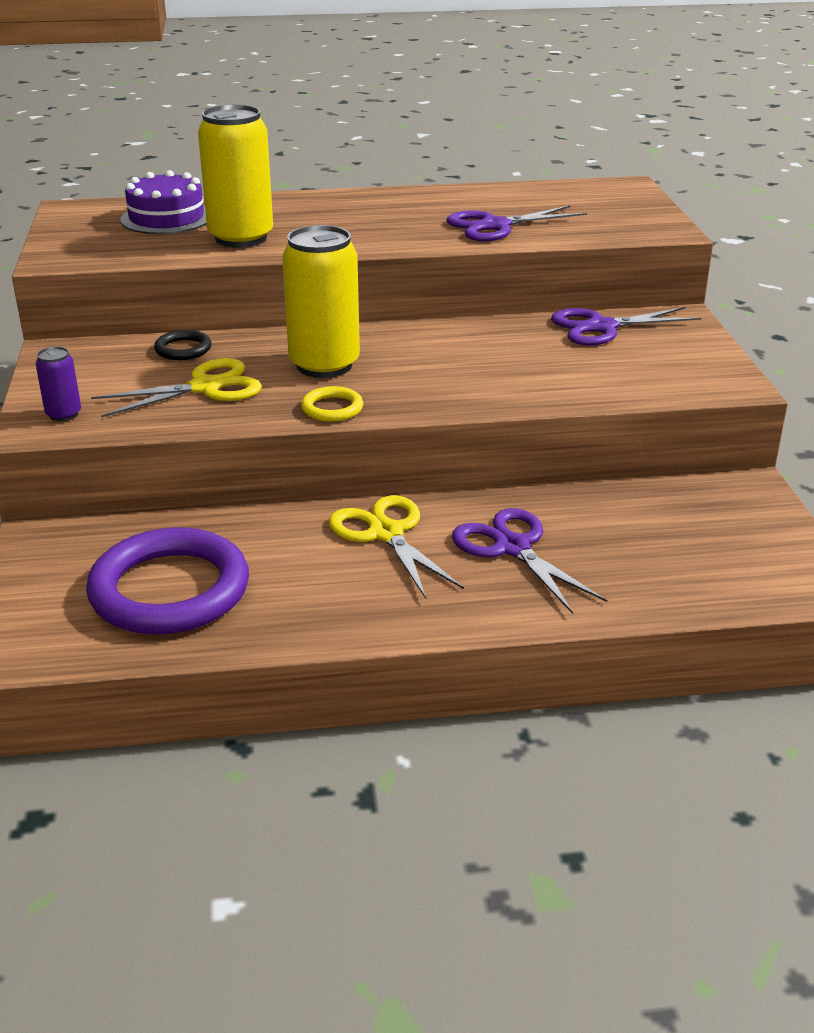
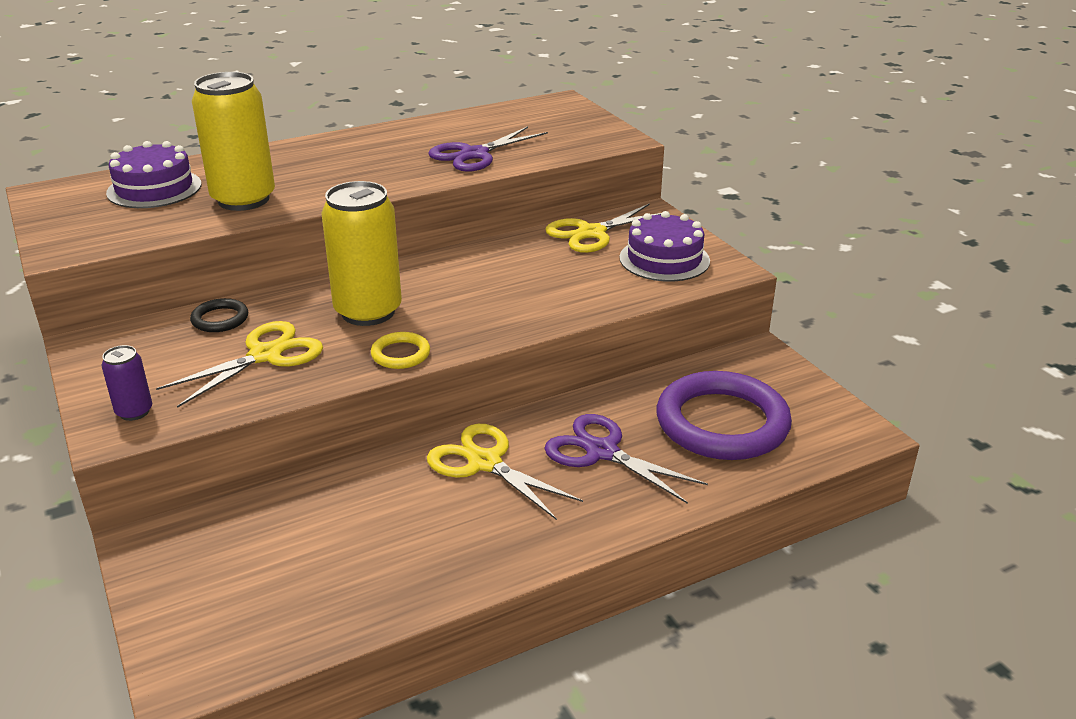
camera: 20 degrees left, 0 degrees up
(170, 590) = (310, 568): purple ring -> purple ring (722, 423)
(602, 327) = (592, 233): purple scissors -> yellow scissors
(666, 365) = (664, 259): none -> purple cake

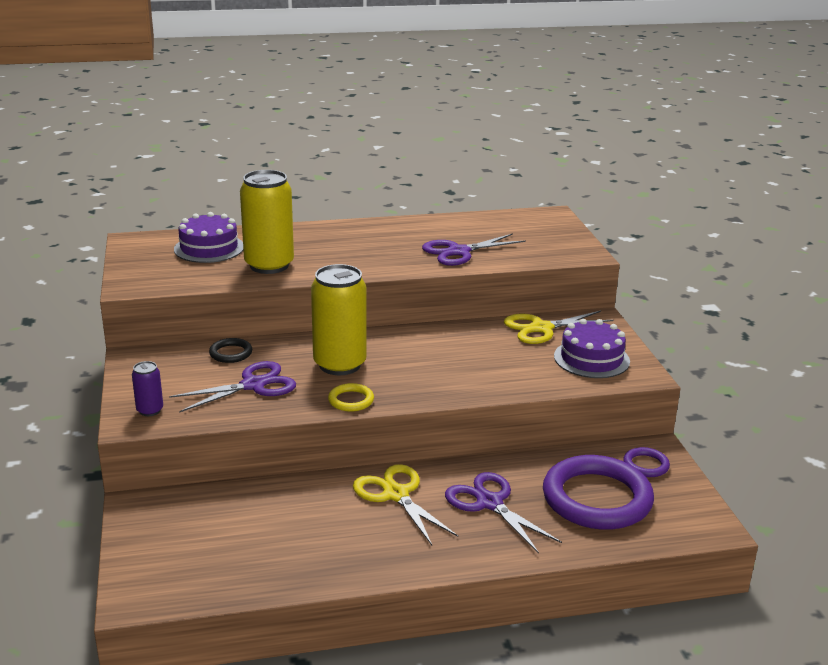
camera: 15 degrees right, 5 degrees down
(265, 355) = (253, 385): yellow scissors -> purple scissors
(757, 373) = (645, 465): none -> purple ring

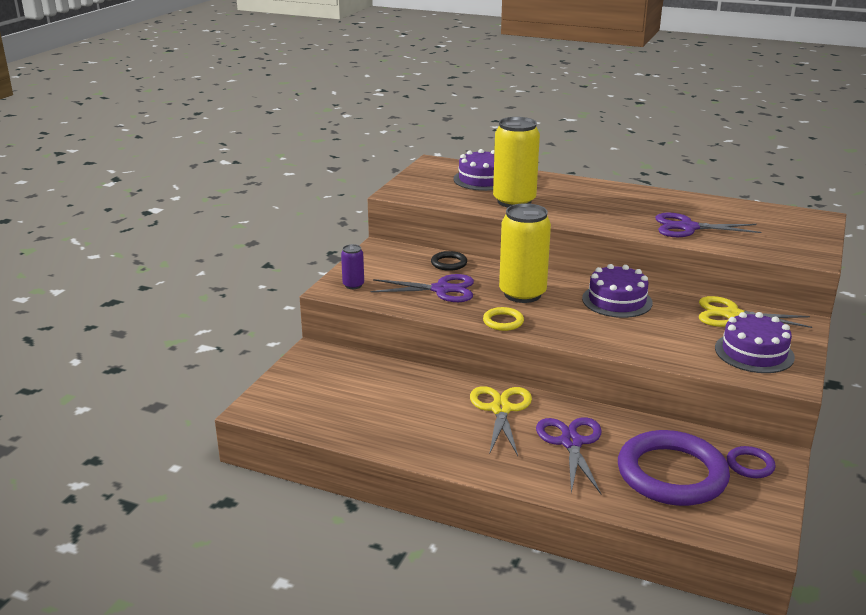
camera: 35 degrees right, 0 degrees up
(433, 344) = (617, 300): none -> purple cake

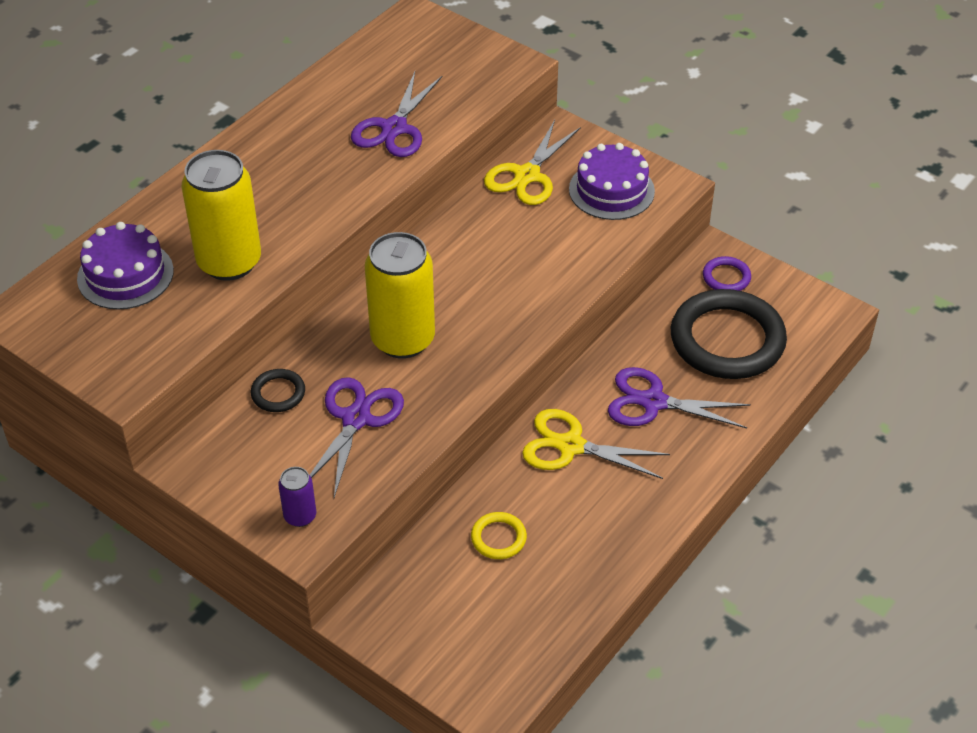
camera: 75 degrees left, 20 degrees up
(503, 321) = (469, 377): yellow ring -> yellow ring (498, 538)
(617, 300) = (455, 258): purple cake -> none
(672, 474) = (727, 340): purple ring -> black ring

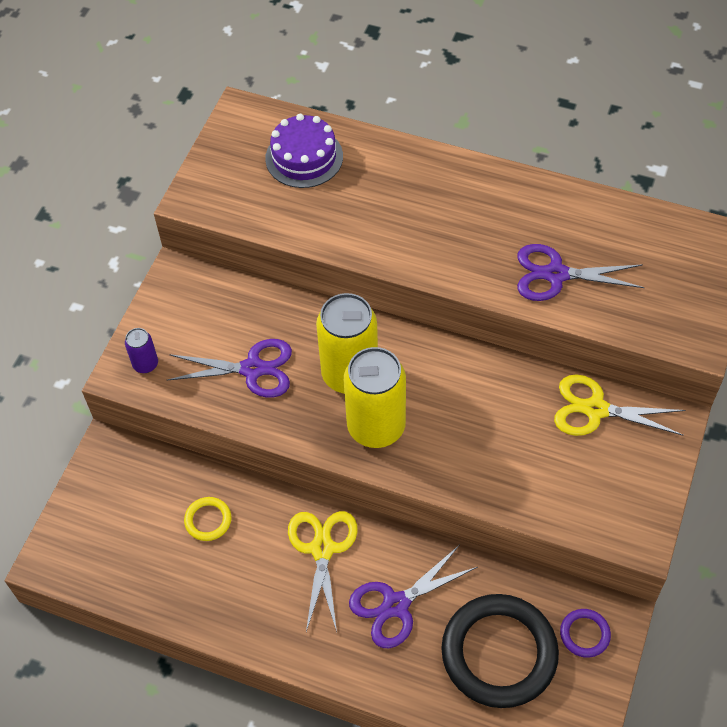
camera: 75 degrees right, 10 degrees up
(229, 262) = (342, 216): yellow can -> yellow can (376, 427)
(278, 393) = (262, 308): black ring -> none
(611, 190) = (608, 486): purple cake -> none
(653, 402) = (396, 605): purple scissors -> purple scissors turned 120 degrees counterclockwise

